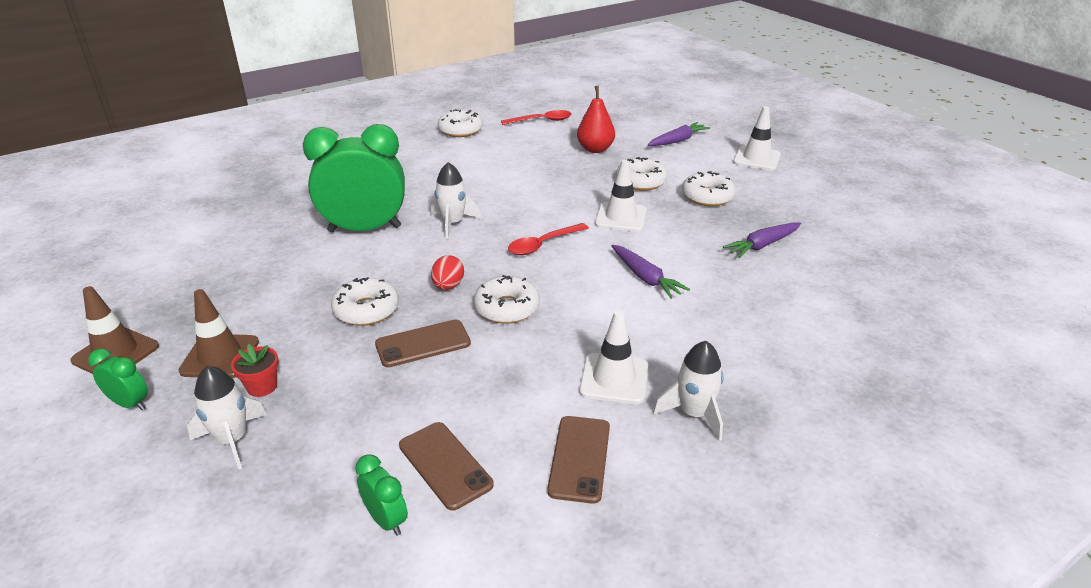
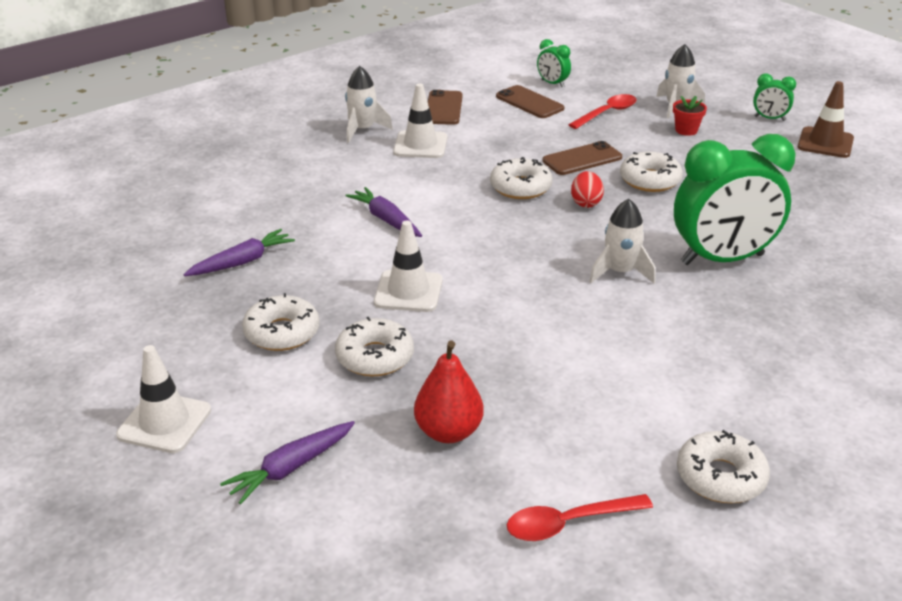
camera: 175 degrees right, 0 degrees up
(220, 356) = (740, 145): brown traffic cone -> none
(543, 244) = (501, 250): red spoon -> red spoon (607, 113)

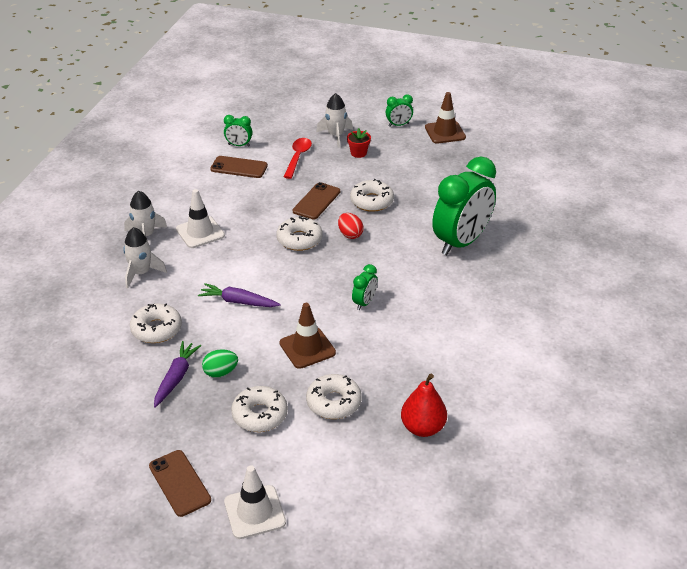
camera: 35 degrees left, 5 degrees up
(290, 276) = (220, 372): none -> green egg
(290, 468) = (361, 497): purple carrot -> none
(408, 291) = (307, 348): white traffic cone -> brown traffic cone
(443, 108) = (184, 195): brown phone -> brown phone (179, 483)
(526, 274) = (364, 303): none -> green clock
(569, 523) = (531, 446): red spoon -> none
(620, 272) = (415, 277): white rocket -> white rocket (141, 273)
(720, 477) = (576, 381): white donut -> white donut (156, 329)

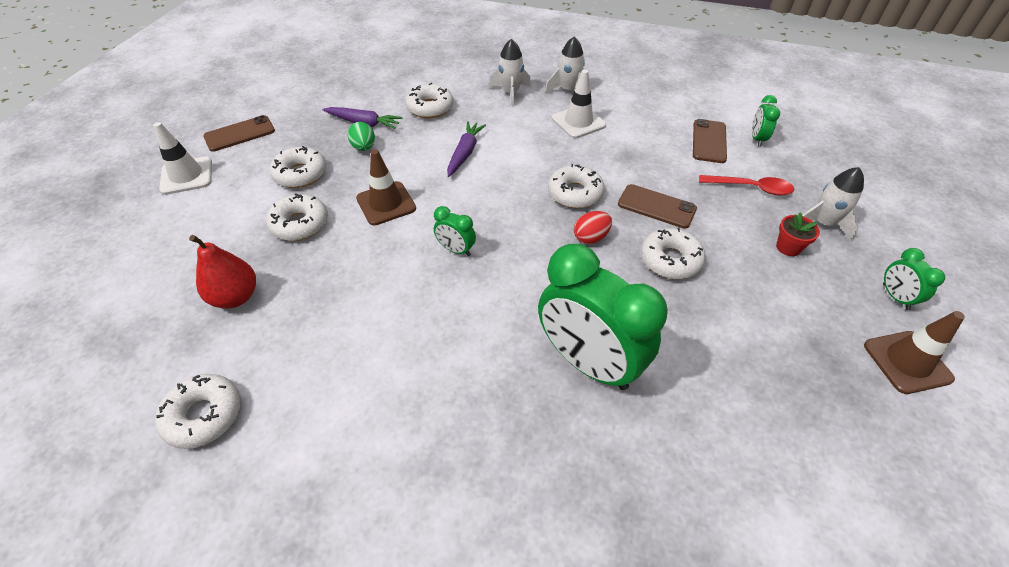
camera: 90 degrees right, 10 degrees up
(531, 419) = (204, 415): none -> white donut

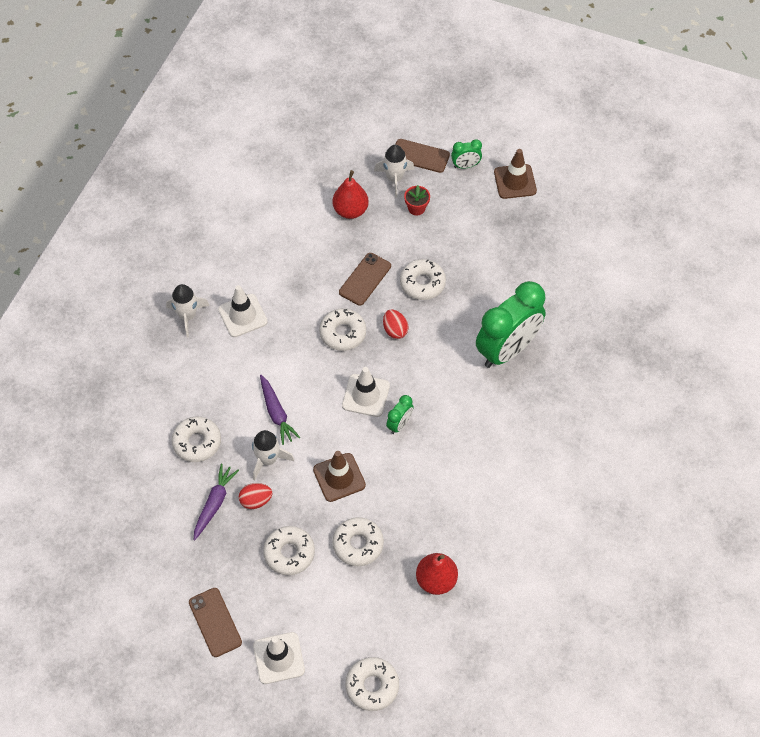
camera: 85 degrees left, 10 degrees up
(204, 415) = (537, 579): white donut -> white donut (372, 686)
(364, 147) = (256, 501): green egg -> red egg
(465, 153) = (276, 413): purple carrot -> purple carrot turned 135 degrees counterclockwise
(493, 218) = (366, 395): none -> white traffic cone
(510, 93) = (183, 368): white rocket -> white rocket (268, 460)
(709, 141) = (287, 222): brown phone -> brown phone (420, 156)
(750, 188) = (350, 210): red spoon -> red pear
(757, 139) = (288, 186): green clock -> none

